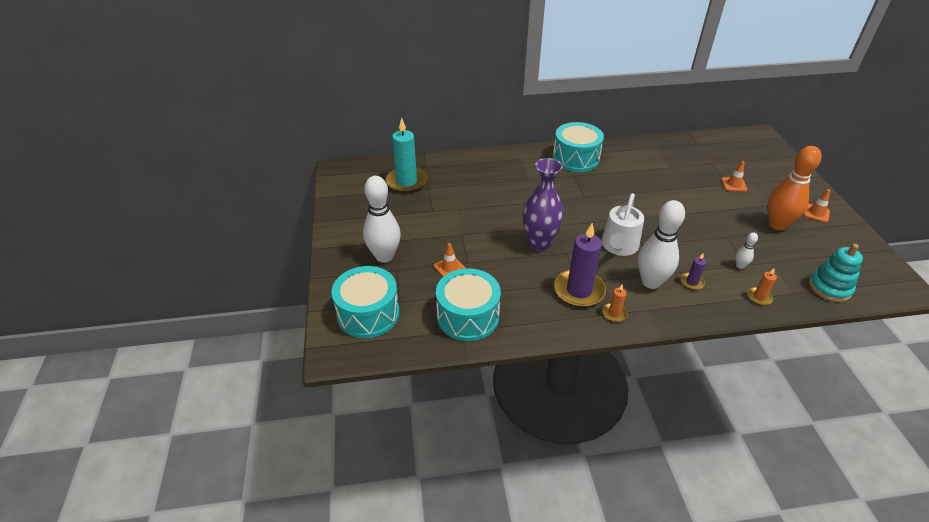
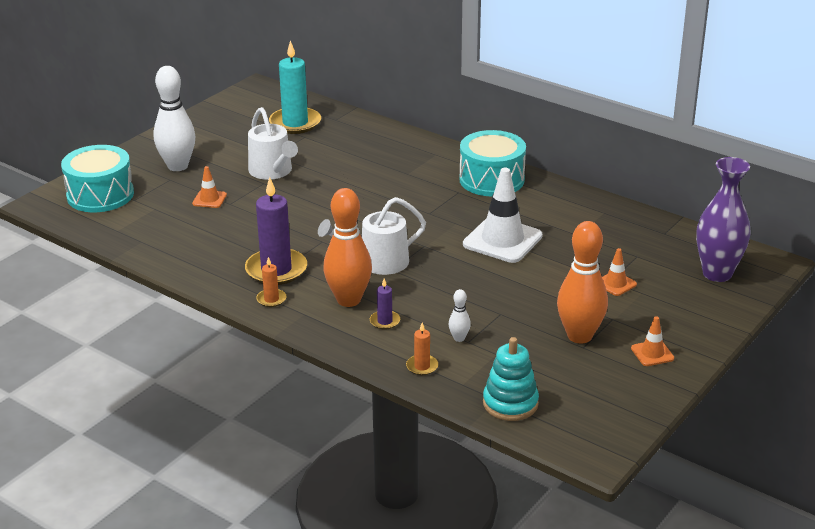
camera: 45 degrees right, 10 degrees down
(452, 223) = (272, 171): none -> white watering can
(468, 316) = (161, 236): turquoise drum -> none
(539, 244) = (312, 223): purple vase -> purple vase (717, 273)
(646, 191) = (502, 240): none -> white traffic cone
(651, 282) = (348, 300): white bowling pin -> orange bowling pin

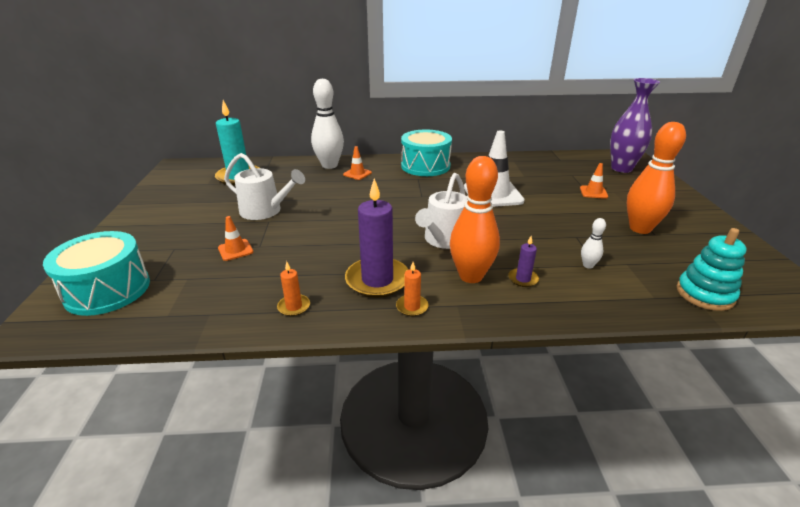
camera: 40 degrees left, 0 degrees up
(177, 166) = (169, 236): white bowling pin -> white bowling pin (329, 165)
(422, 366) = (608, 300): orange candle -> orange candle (294, 307)
(652, 353) = (689, 220): orange traffic cone -> orange traffic cone (357, 174)

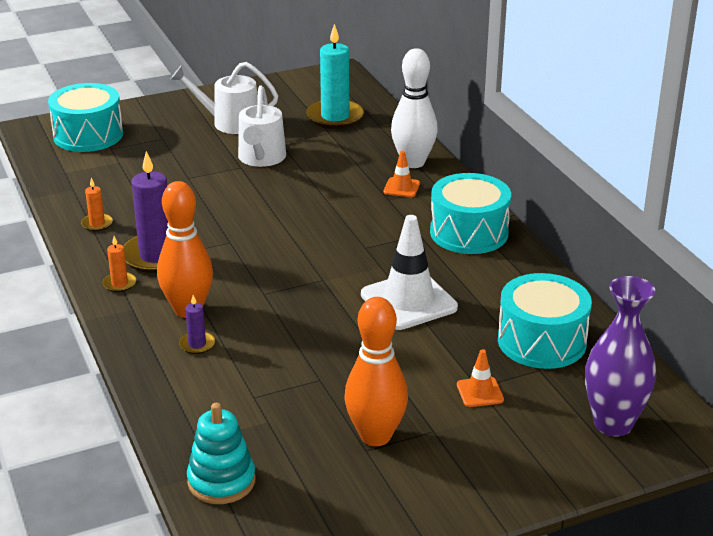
camera: 70 degrees right, 0 degrees up
(235, 250) = (175, 168): orange traffic cone -> none
(443, 240) = (257, 281): white watering can -> white watering can (230, 122)
(545, 169) = (541, 341): none -> turquoise drum
(588, 265) = (248, 390): white bowling pin -> none

